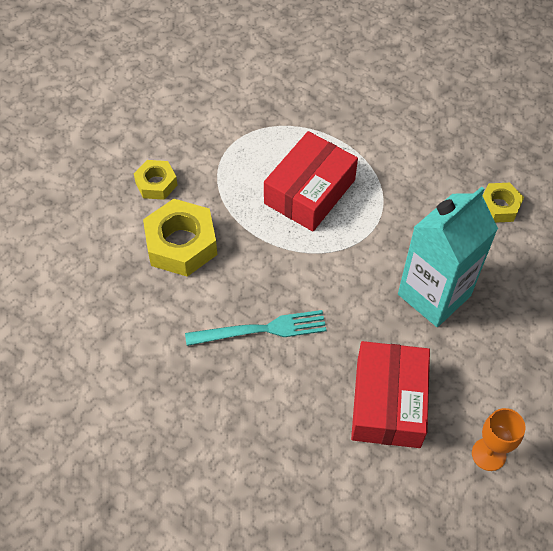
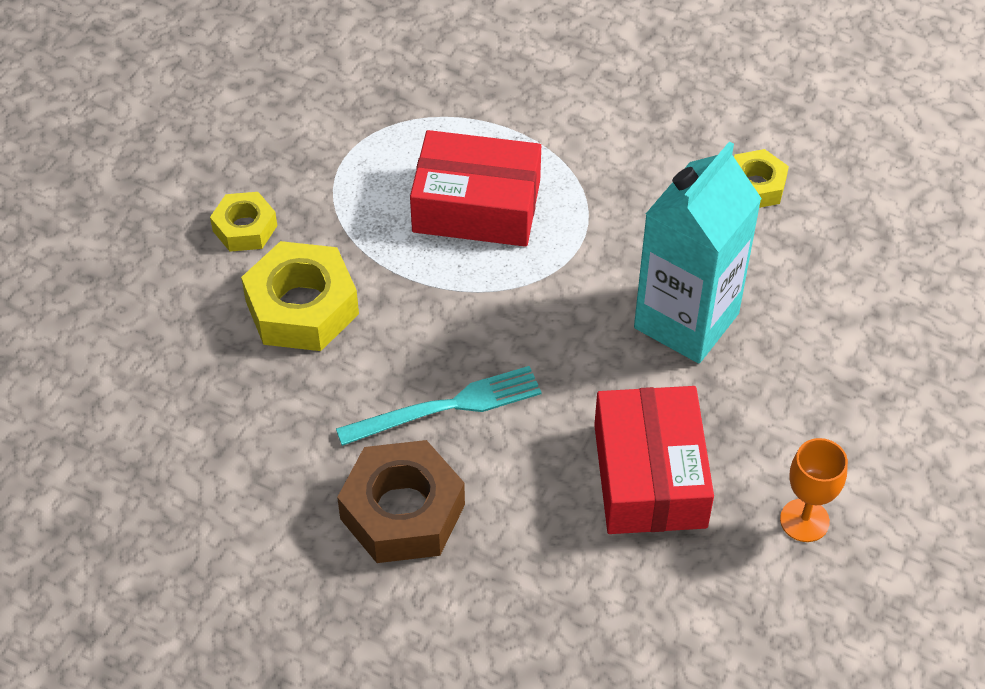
camera: 10 degrees left, 5 degrees down
(217, 399) = (402, 511): none -> brown nut
(309, 191) = (476, 206): red box -> red box turned 75 degrees clockwise

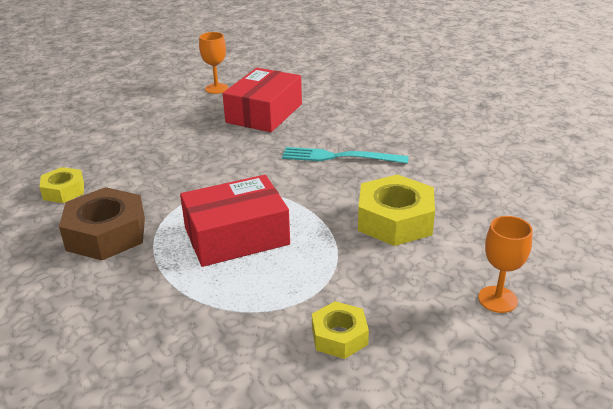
camera: 150 degrees left, 20 degrees down
(143, 236) = (497, 299): none -> orange goblet
(245, 228) = (411, 277): yellow nut -> yellow nut (339, 336)
(402, 511) = (391, 132): brown nut -> brown nut (106, 234)
(476, 206) = (236, 236): red box -> red box turned 60 degrees counterclockwise
(686, 321) = (182, 151): turquoise carton -> none

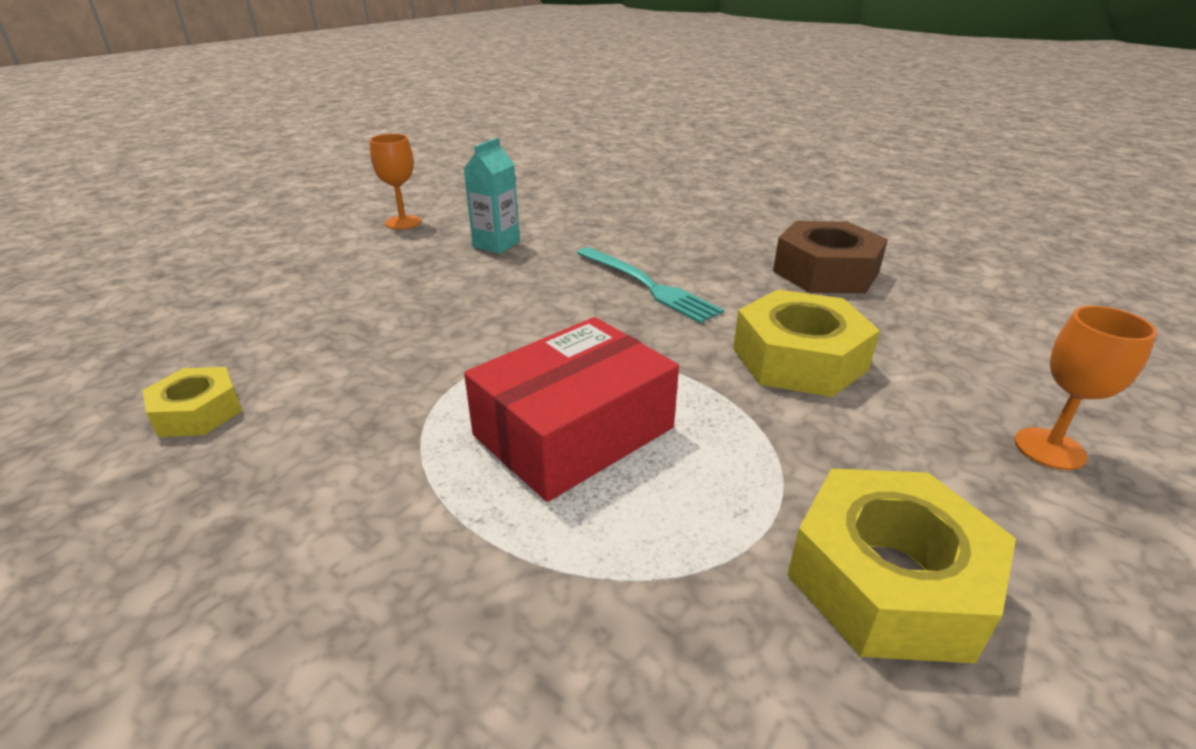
camera: 20 degrees left, 0 degrees up
(106, 234) = (322, 478): brown nut -> brown nut (825, 272)
(264, 113) = (496, 244): red box -> turquoise carton
(339, 157) = (647, 285): turquoise fork -> turquoise fork turned 120 degrees counterclockwise
(339, 336) = (888, 580): yellow nut -> yellow nut, size x1.73

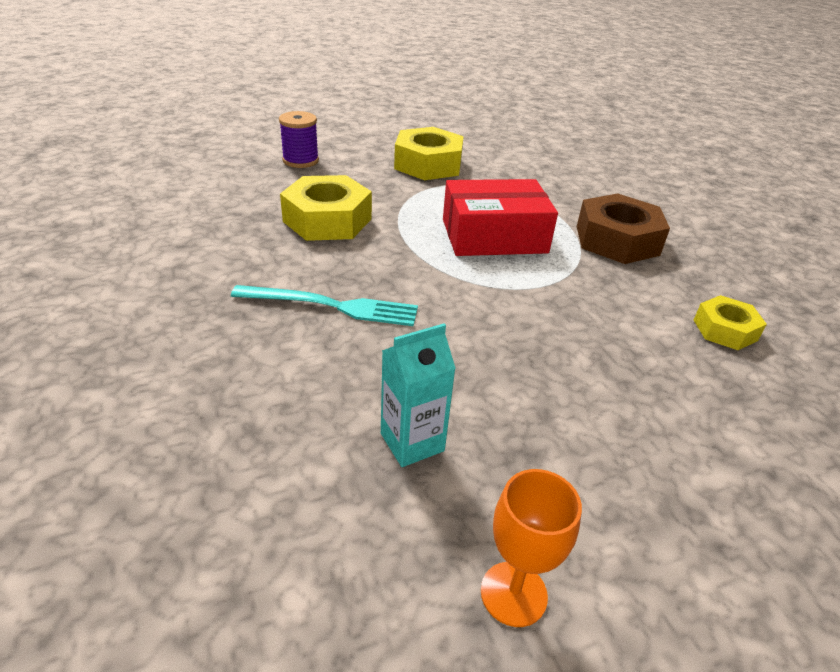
camera: 150 degrees left, 5 degrees up
(647, 285) = (332, 306): turquoise fork -> turquoise fork turned 105 degrees clockwise
(825, 272) = (180, 258): brown nut -> brown nut (617, 240)
(1049, 448) = (300, 161): orange goblet -> purple spool

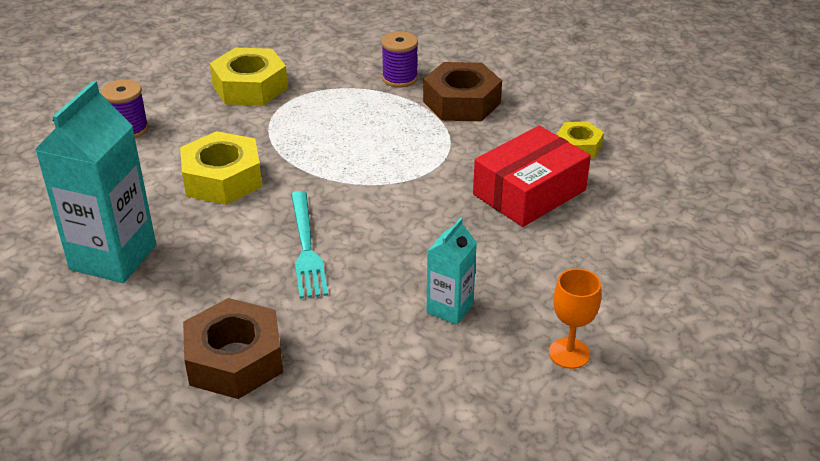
camera: 30 degrees left, 0 degrees up
(143, 381) = (234, 359): none -> brown nut
(169, 243) = (113, 257): none -> turquoise carton
(332, 306) = (306, 247): turquoise fork -> turquoise fork turned 105 degrees clockwise
(494, 236) = (369, 137): red box -> red box (529, 192)
(570, 201) = (399, 78): none -> purple spool

